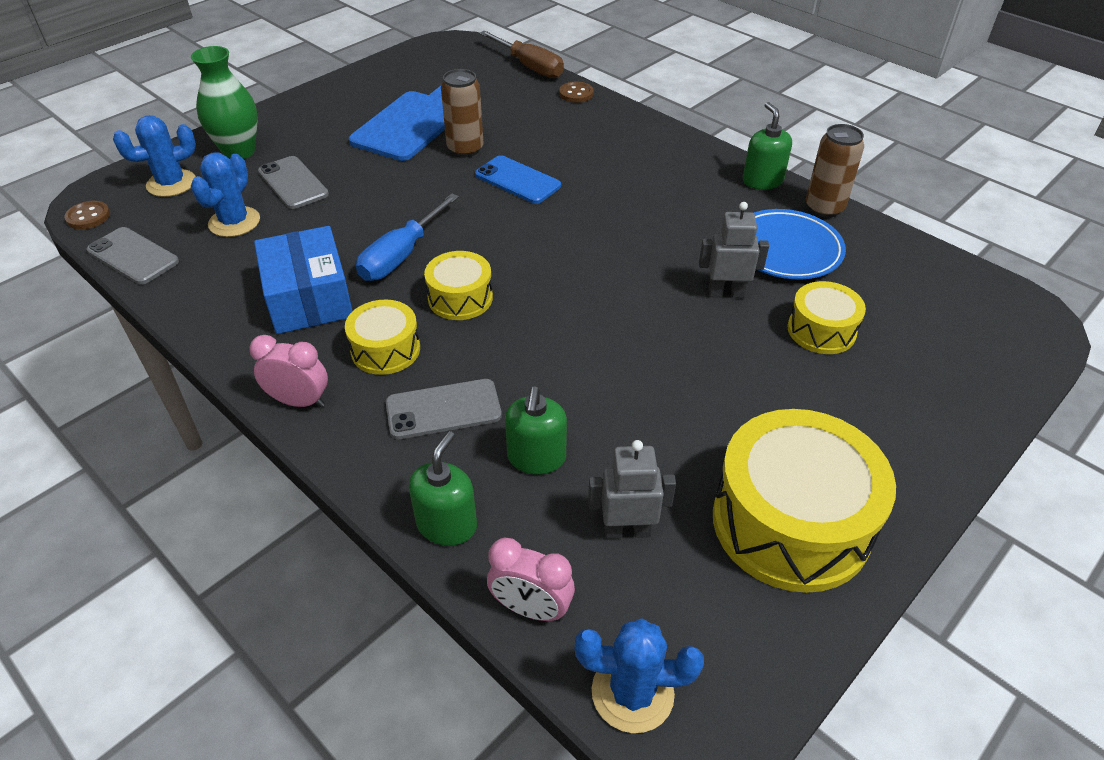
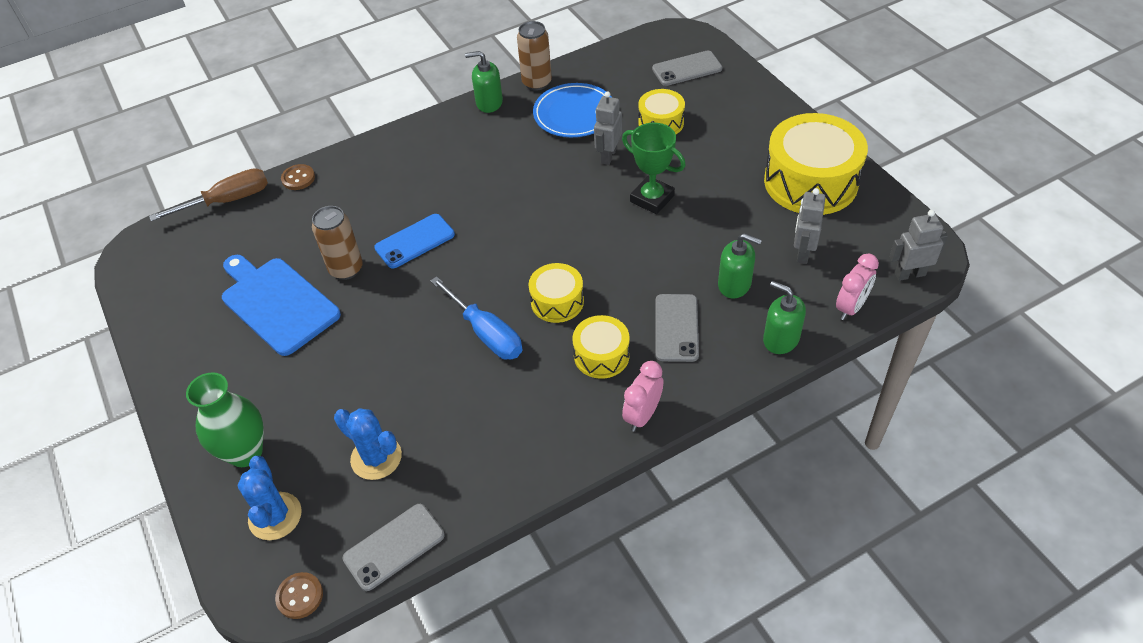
camera: 70 degrees left, 5 degrees up
(293, 183) = (332, 406): grey phone -> grey phone (687, 69)
(309, 298) = (517, 402): blue box -> none
(632, 693) = (909, 274): blue cactus -> grey robot
(666, 347) = (652, 199): none -> green trophy

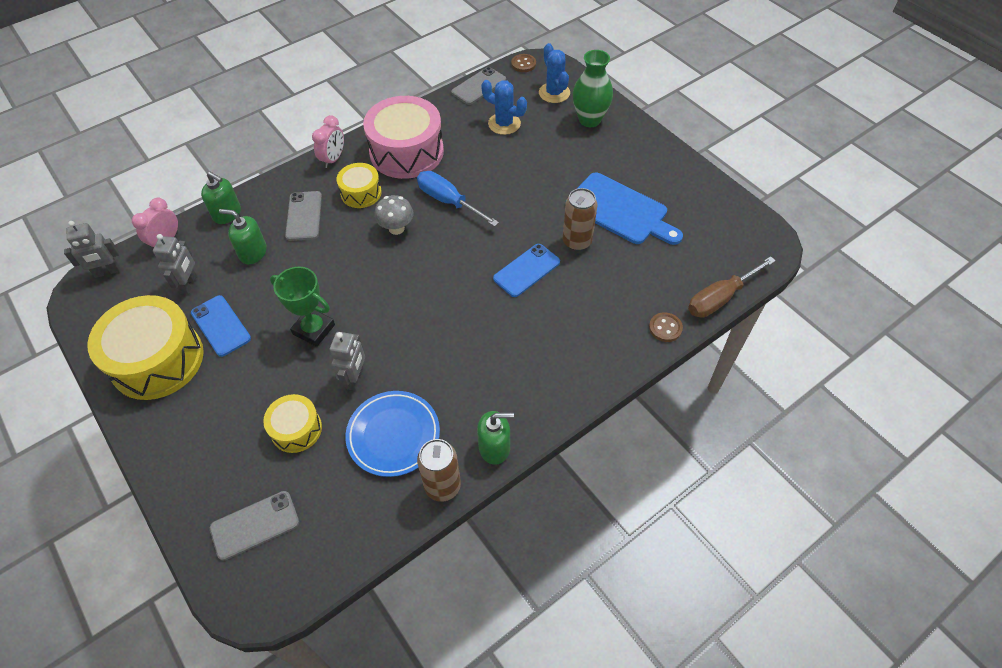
camera: 170 degrees right, 5 degrees up
(533, 418) = (406, 152): none -> pink drum
(557, 301) = (396, 228): yellow drum -> grey mushroom
(753, 208) = (221, 326): none -> blue phone

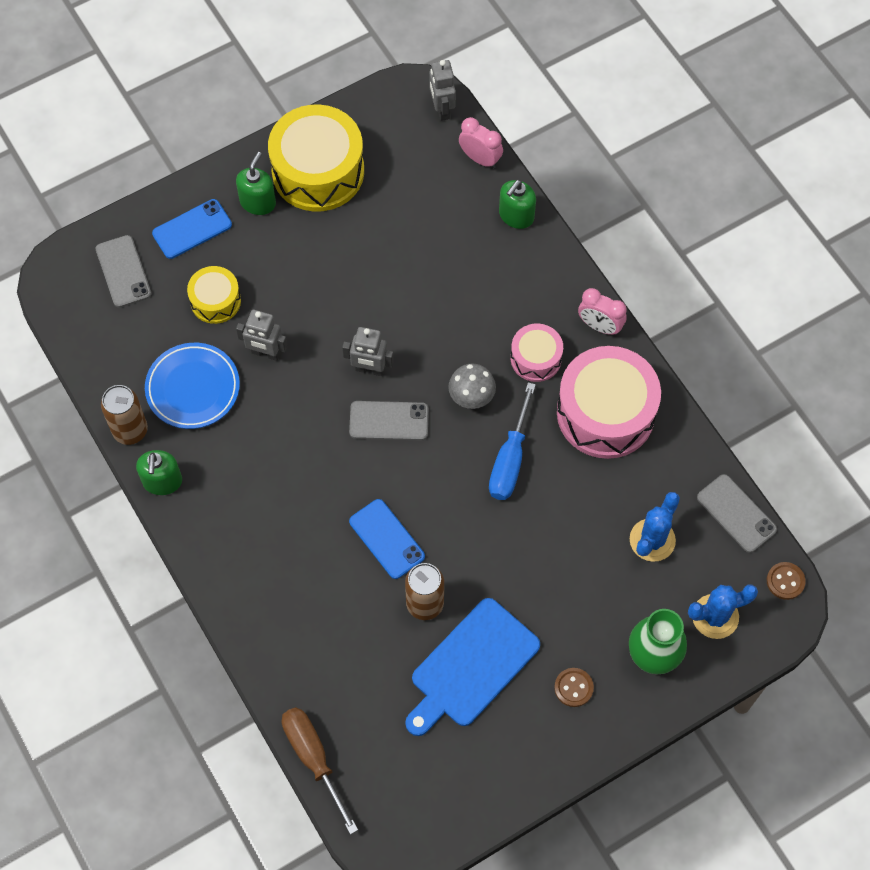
camera: 95 degrees right, 10 degrees up
(189, 284) = (413, 188): grey robot -> grey robot (369, 369)
(221, 326) = (353, 224): blue phone -> blue phone (192, 229)
(253, 252) = (452, 246): green soap dispenser -> green soap dispenser (258, 202)
(304, 216) = (503, 297): grey phone -> grey phone (389, 421)
(314, 329) = (334, 312): green trophy -> none
(361, 193) = (536, 358): yellow drum -> pink drum
(449, 201) = (510, 459): blue screwdriver -> blue screwdriver turned 150 degrees clockwise
(665, 328) = (280, 683): brown button -> brown button (573, 688)

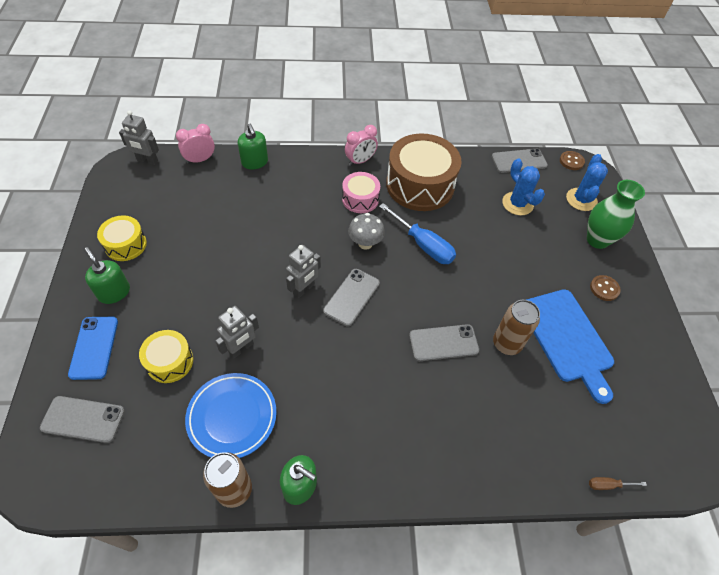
camera: 65 degrees left, 10 degrees down
(314, 759) = (608, 485): brown screwdriver -> brown screwdriver, size x0.46
(318, 171) = (125, 245): yellow drum -> yellow drum, size x0.53
(386, 539) = (443, 343): blue phone -> grey phone
(605, 413) = (420, 185): pink drum -> brown drum

